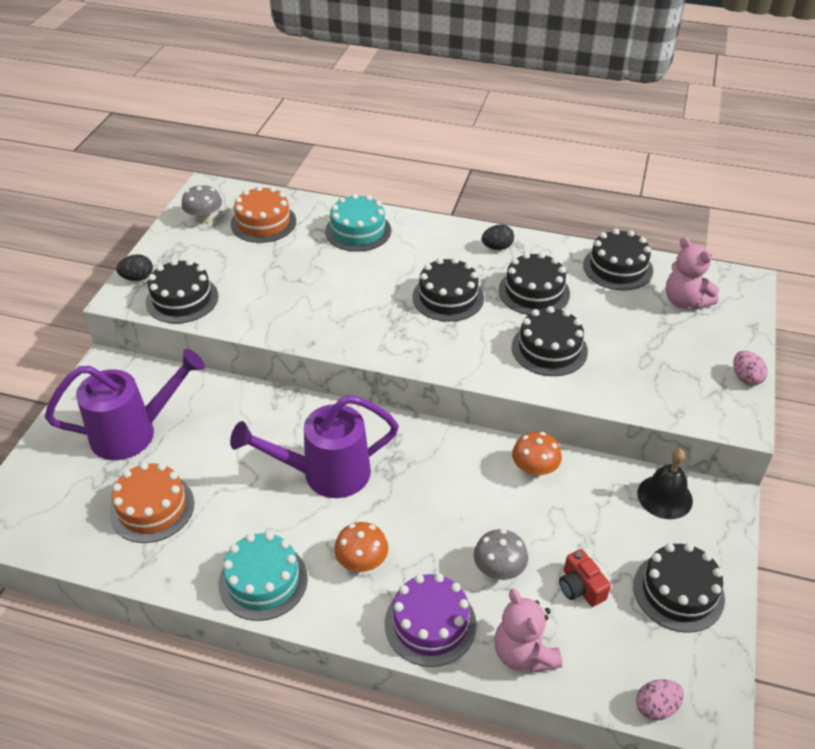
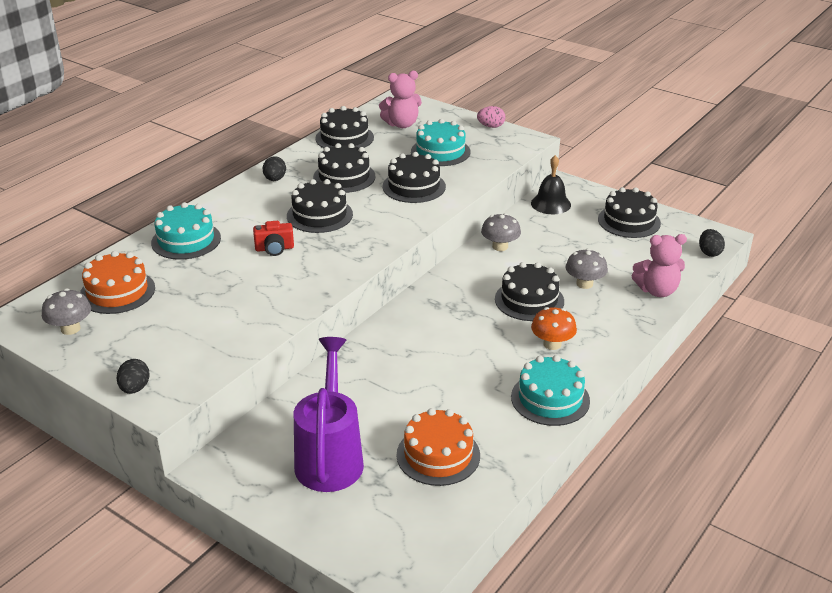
camera: 70 degrees left, 10 degrees down
(182, 299) = (198, 361): black cake -> black cake (529, 300)
(325, 474) = (451, 345): purple watering can -> none
(430, 623) = (620, 324): purple cake -> none
(534, 469) = (500, 246): orange mushroom -> grey mushroom
(580, 587) = (612, 255): red camera -> red camera (274, 248)
(645, 349) = (440, 151): none -> turquoise cake
(656, 707) = (709, 252): pink egg -> black egg

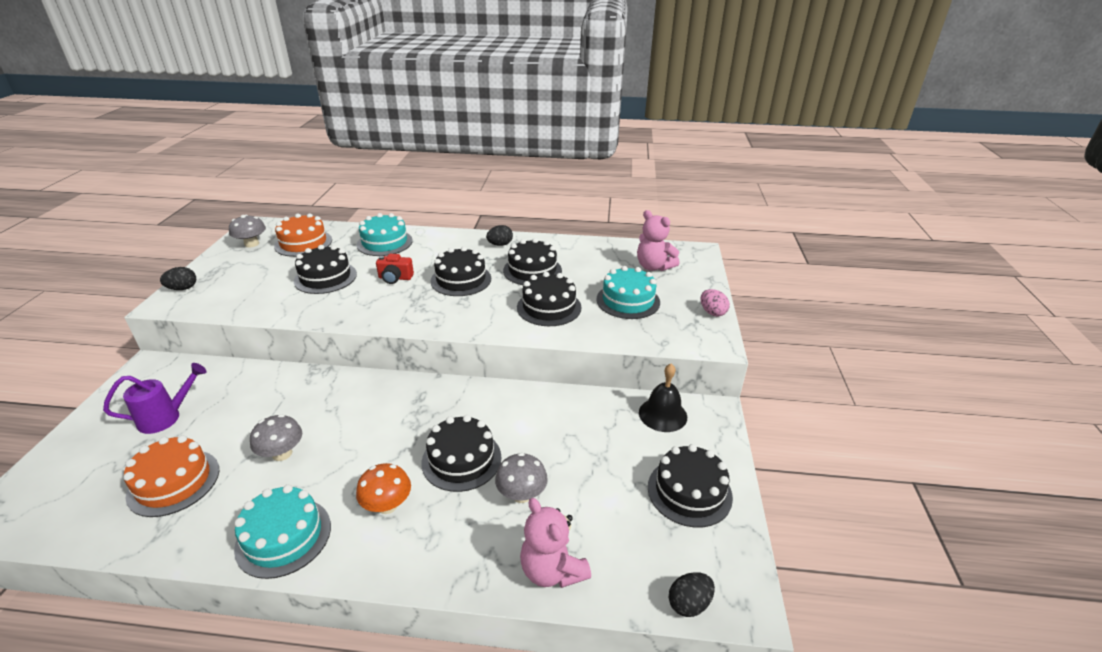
camera: 60 degrees right, 0 degrees up
(274, 248) = (395, 278): red camera -> red camera turned 45 degrees counterclockwise
(330, 457) = (166, 417): purple watering can -> purple watering can, size x0.62
(344, 138) = (597, 250): black cake -> black cake (325, 277)
(500, 246) = (547, 406): grey mushroom -> grey mushroom (282, 453)

